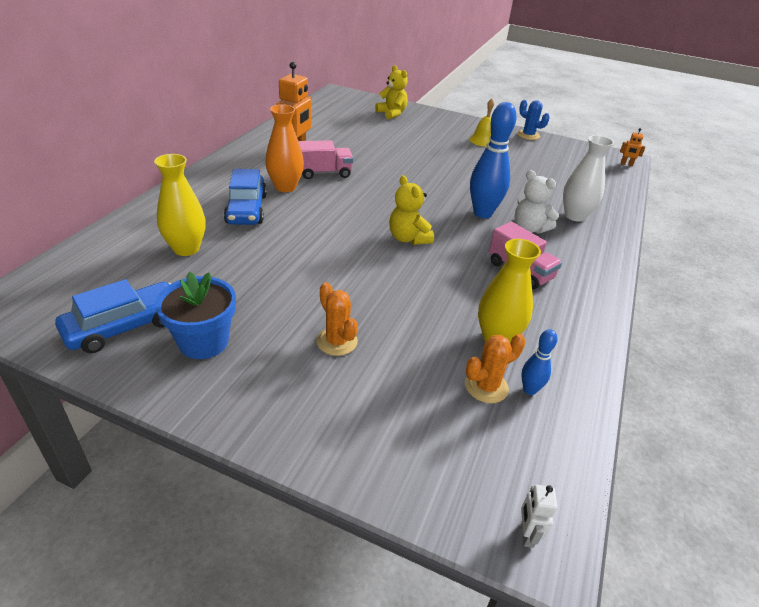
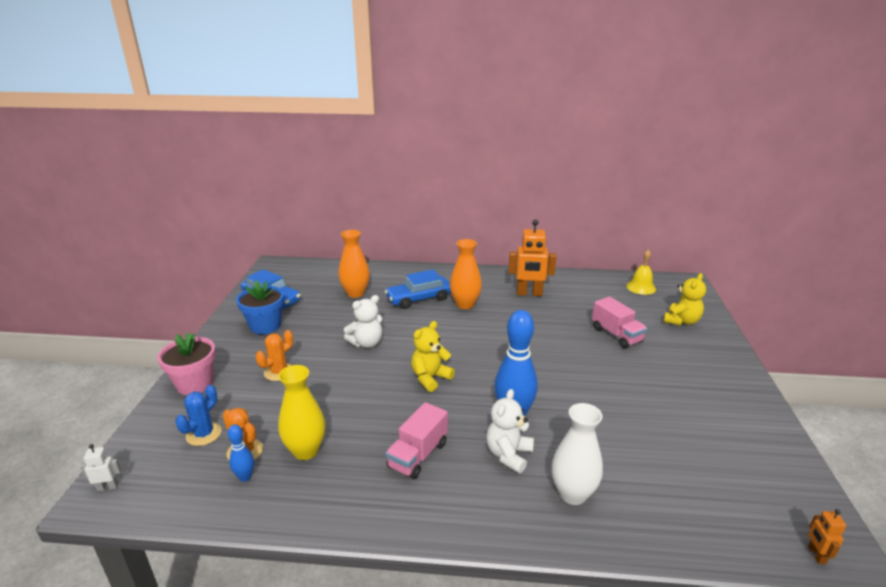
camera: 75 degrees right, 10 degrees down
(186, 249) = (355, 293): yellow vase -> orange vase
(317, 263) = (366, 343): none -> white teddy bear
(318, 431) = (195, 384): none -> pink flower pot
(324, 173) = (505, 314): pink truck -> pink truck (616, 335)
(483, 140) = (700, 394): yellow bell -> yellow bell (641, 287)
(528, 135) = (774, 431): blue cactus -> blue cactus (204, 434)

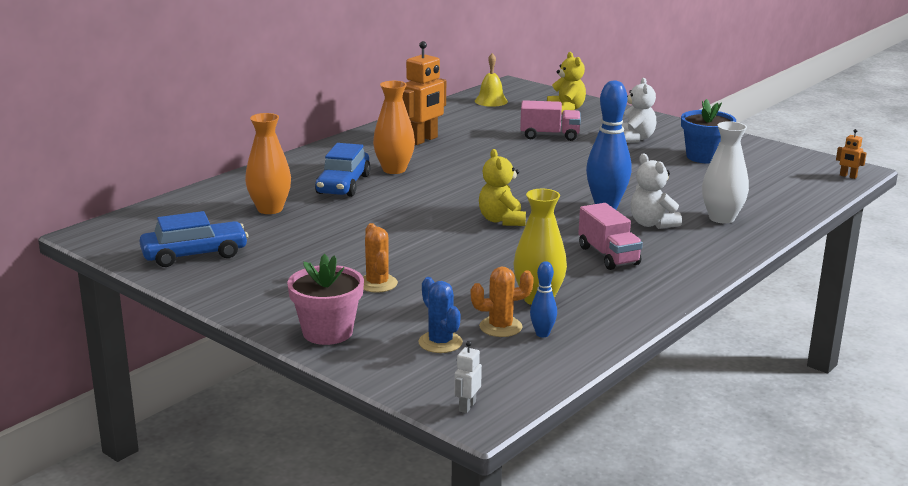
camera: 55 degrees left, 5 degrees down
(265, 326) = (257, 271): blue flower pot -> blue flower pot (704, 157)
(366, 343) = (391, 230): white teddy bear -> white teddy bear (634, 139)

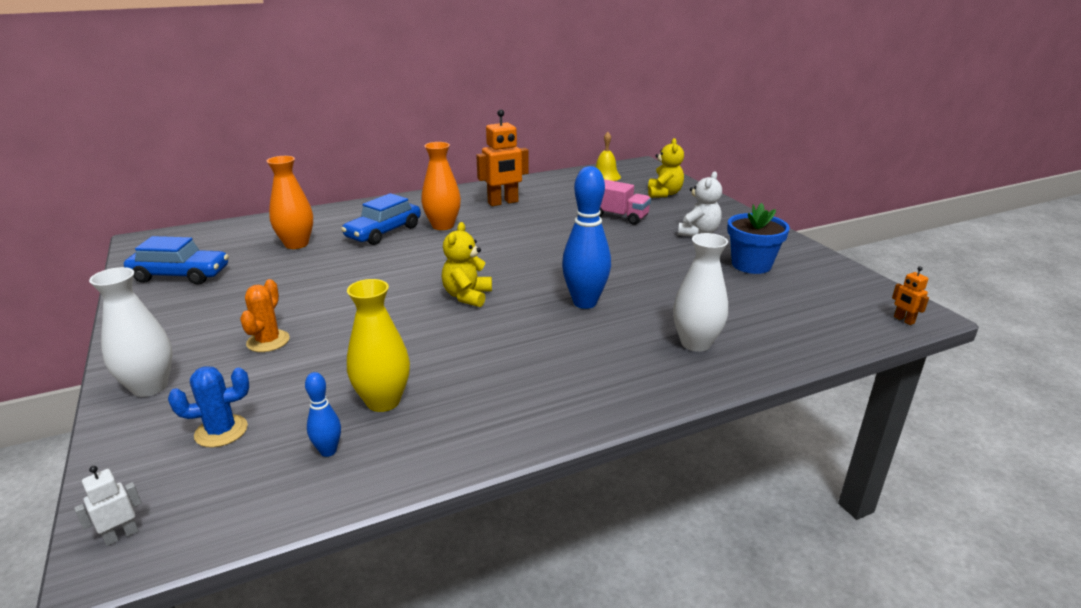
camera: 25 degrees right, 5 degrees up
(327, 332) = (150, 387): pink flower pot -> white vase
(440, 342) = (221, 431): blue cactus -> blue cactus turned 75 degrees clockwise
(500, 327) = (301, 428): orange cactus -> none
(608, 256) = (519, 363): pink truck -> none
(652, 224) = (610, 333): white teddy bear -> none

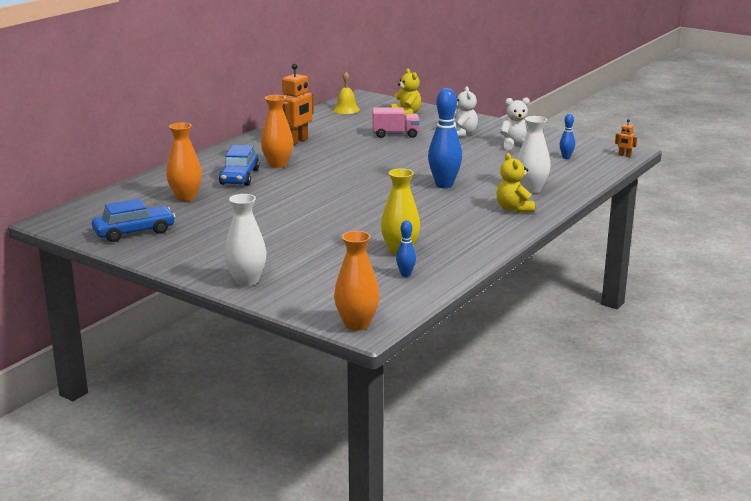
camera: 30 degrees left, 5 degrees down
(121, 535) = (357, 324): white robot -> orange vase
(221, 431) = (331, 284): blue cactus -> none
(268, 341) = (278, 246): orange cactus -> none
(467, 296) = (366, 198): yellow teddy bear -> yellow teddy bear (514, 209)
(751, 265) = (516, 145): blue flower pot -> white teddy bear
(805, 301) = (566, 157): none -> blue bowling pin

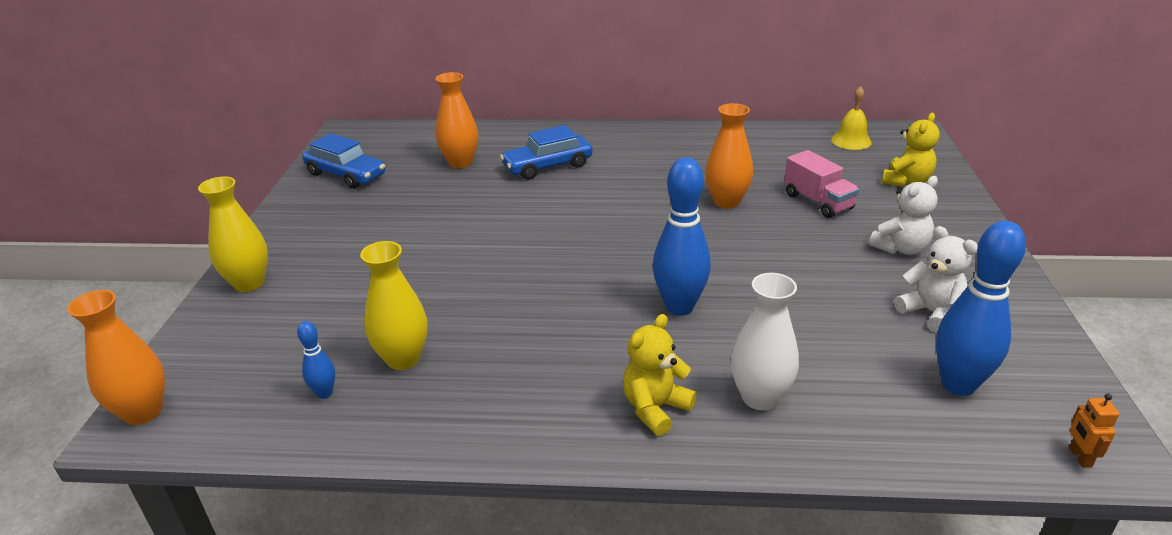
camera: 60 degrees right, 10 degrees up
(247, 281) = (249, 283): white vase -> yellow vase
(277, 164) = (611, 171): orange vase -> orange vase (726, 202)
(297, 141) = (698, 154): orange robot -> none
(566, 157) = (958, 385): blue bowling pin -> blue bowling pin, size x2.06

